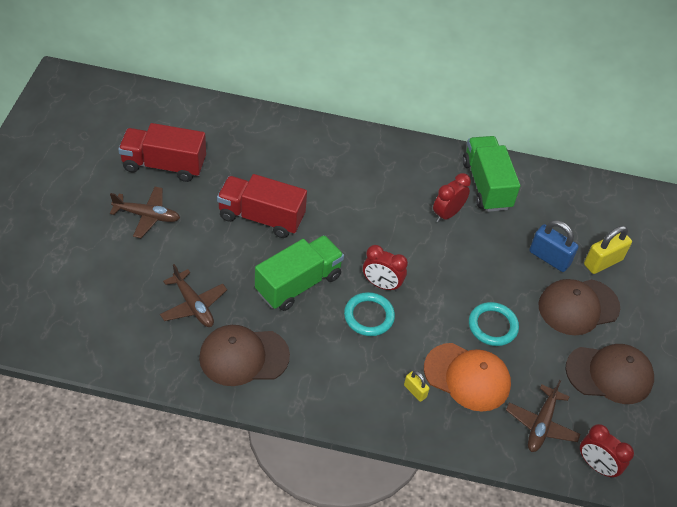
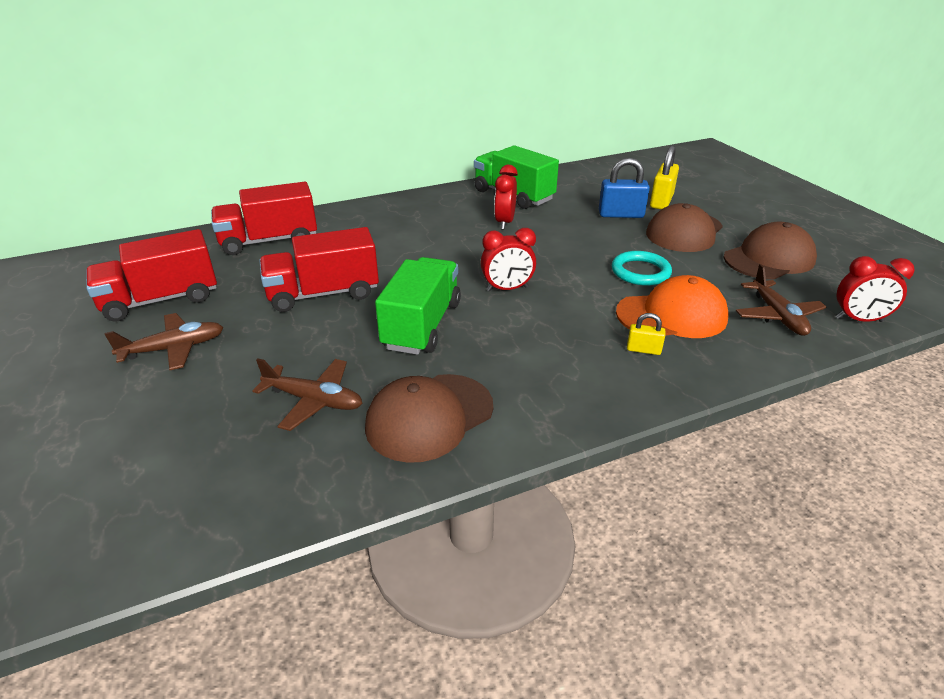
camera: 30 degrees left, 15 degrees down
(265, 140) = (269, 241): none -> red truck
(369, 316) = (524, 316): turquoise ring -> none

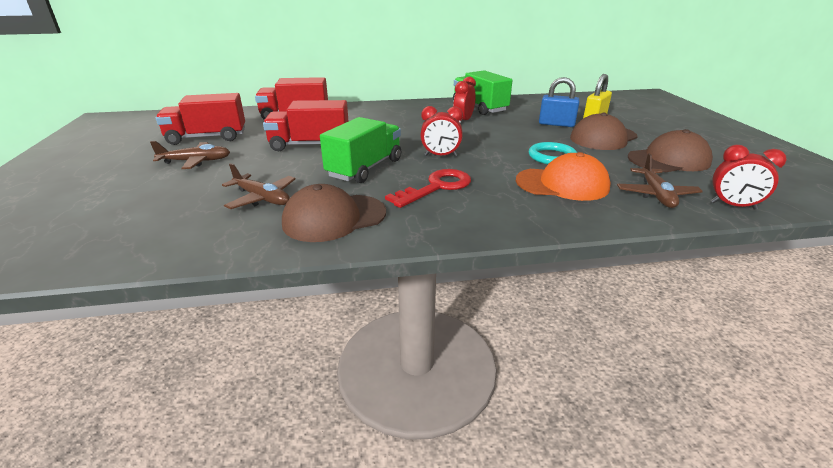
camera: 15 degrees right, 5 degrees down
(529, 344) = (437, 187): none -> red key
(643, 350) = (525, 201): yellow padlock -> none

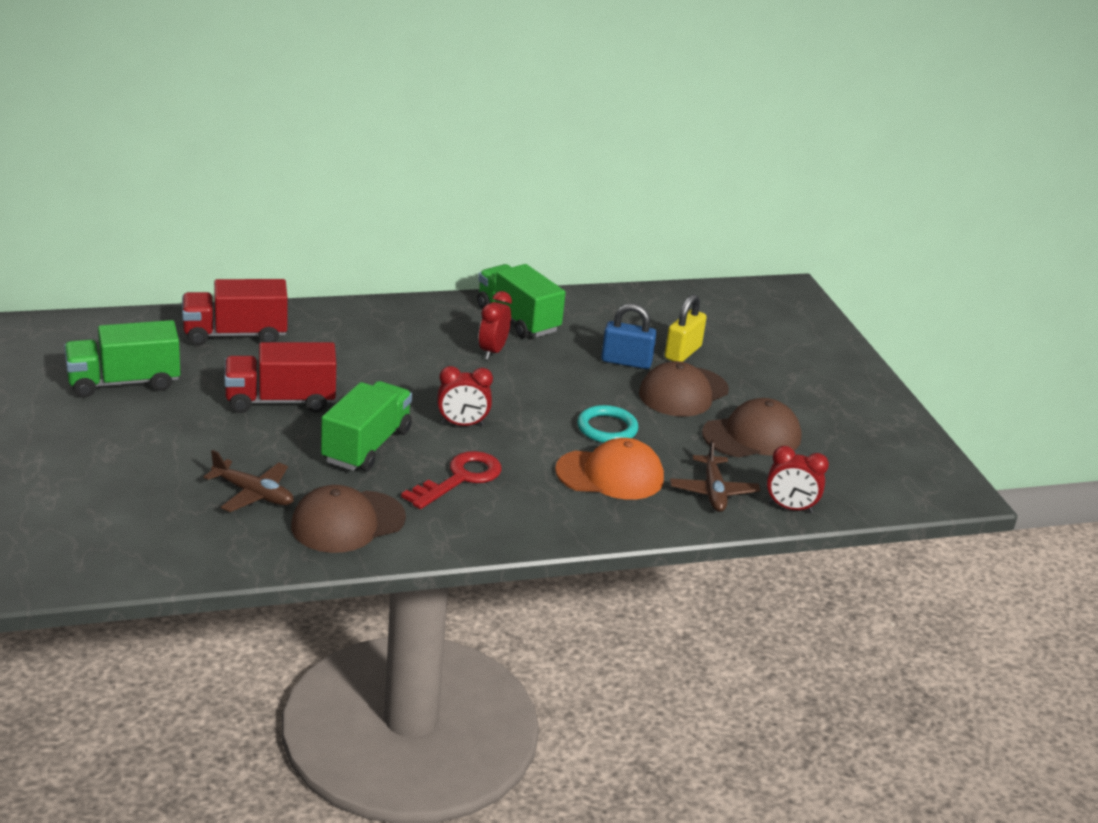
camera: 10 degrees left, 0 degrees up
(196, 161) = (136, 431): brown plane -> none
(207, 137) = (124, 382): red truck -> green truck

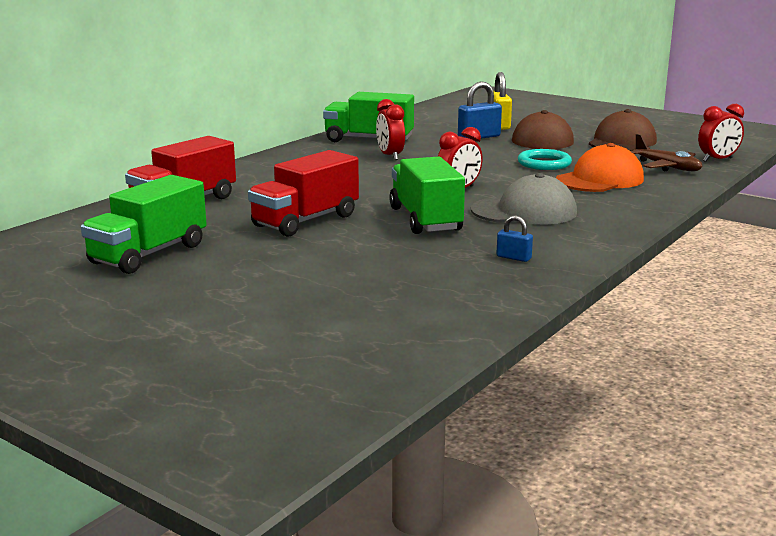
camera: 35 degrees left, 10 degrees down
(253, 494) = (411, 270): brown plane -> none
(347, 522) = (513, 257): brown cap -> blue padlock
(460, 478) = (524, 211): red key -> grey cap

